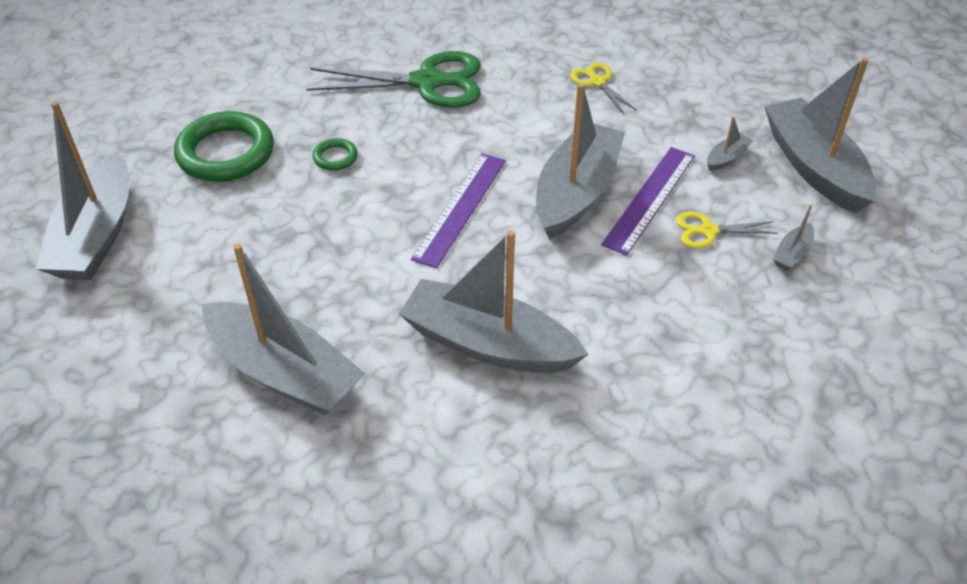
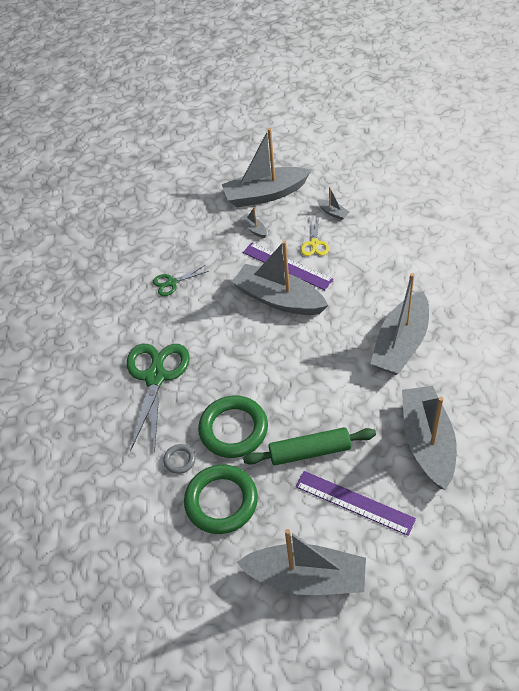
camera: 80 degrees left, 5 degrees up
(284, 372) = (427, 442): grey boat -> grey boat turned 45 degrees counterclockwise
(288, 234) = (309, 451): none -> green rolling pin
(294, 113) = (180, 460): none -> grey ring
(335, 157) = (233, 429): green ring -> green ring, size x2.19
(460, 208) = (290, 357): purple ruler -> purple ruler (354, 502)
(597, 82) = (172, 282): yellow scissors -> green scissors

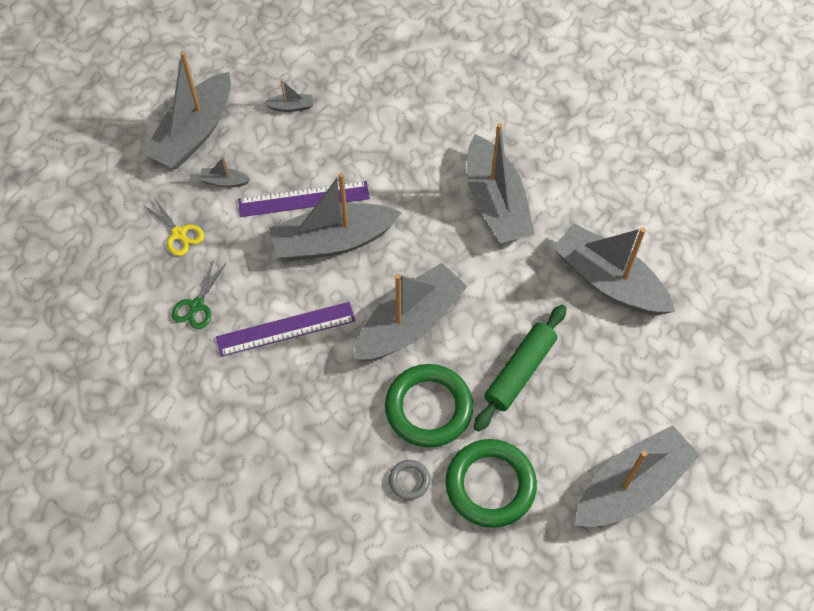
camera: 50 degrees left, 10 degrees up
(155, 377) = (293, 419): green scissors -> none
(274, 374) = (409, 323): none -> grey boat
(314, 243) = (307, 155): yellow scissors -> yellow scissors (179, 234)
(354, 502) = (603, 386): purple ruler -> purple ruler (286, 329)

